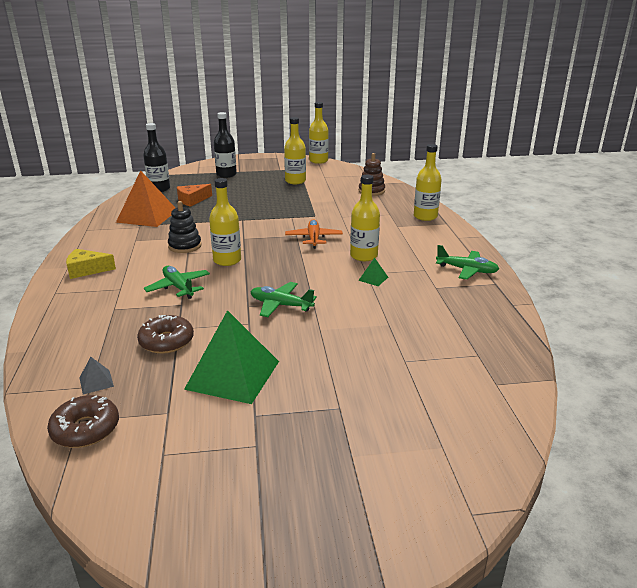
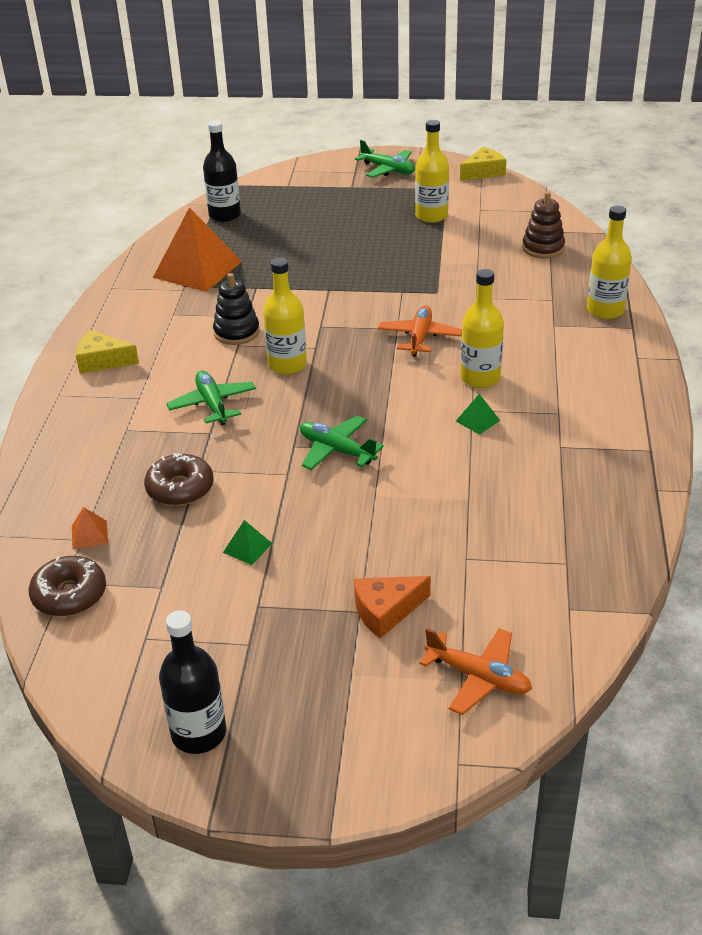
camera: 15 degrees right, 10 degrees up
(96, 382) = (89, 534): grey pyramid -> orange pyramid
(192, 200) = (267, 243): orange cheese -> orange cheese (386, 611)
(226, 174) = (330, 192): black bottle -> black bottle (199, 733)
(233, 375) = (247, 548): green pyramid -> green pyramid, size x0.41
(318, 161) = (483, 172): yellow bottle -> yellow cheese
(454, 442) = (478, 677): none -> orange plane
(467, 270) = (620, 421): green plane -> green plane (388, 170)

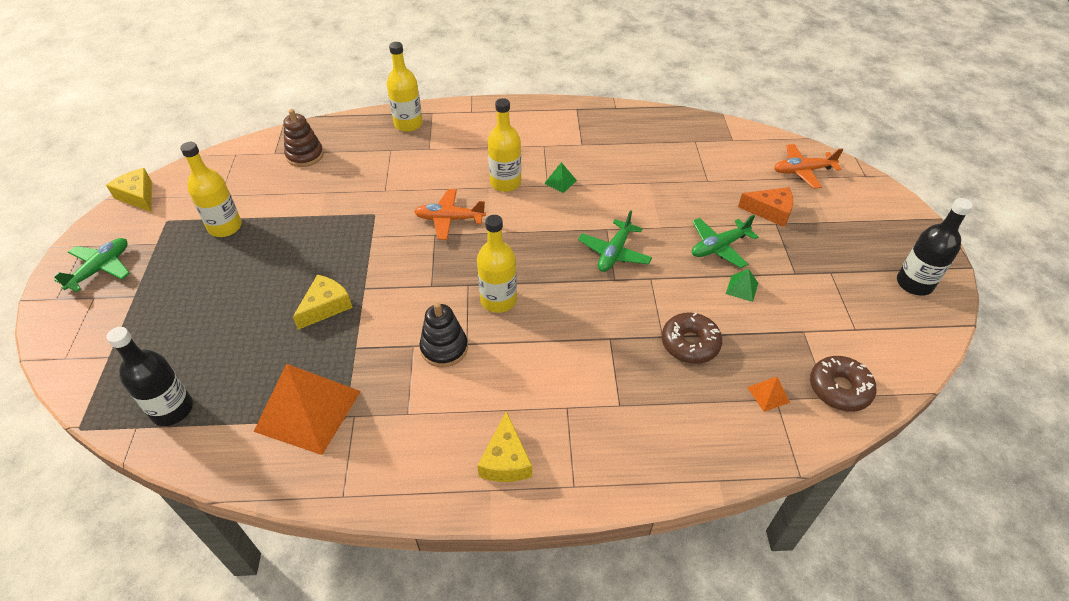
camera: 100 degrees left, 10 degrees up
(212, 404) = (568, 344): green plane -> green plane (719, 247)
(310, 271) = (325, 306): none -> yellow cheese
(386, 611) = (770, 211): orange cheese -> orange cheese turned 45 degrees counterclockwise
(478, 677) = (802, 171): orange plane -> orange plane turned 120 degrees counterclockwise

